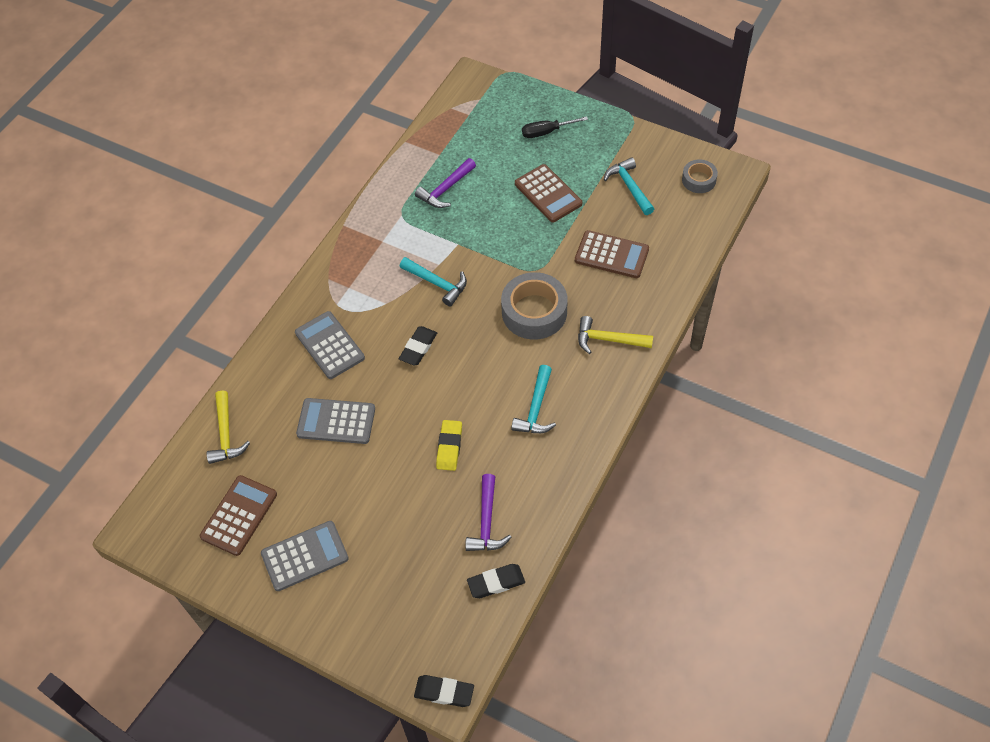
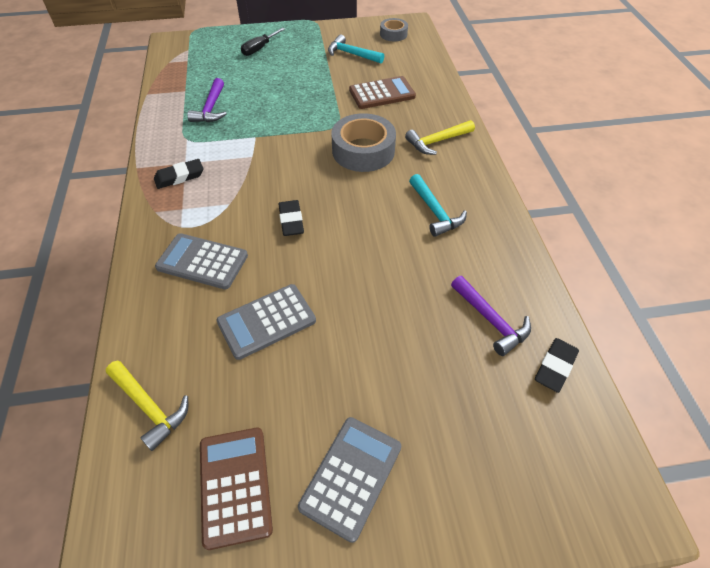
camera: 40 degrees left, 5 degrees down
(437, 283) = (263, 169): turquoise hammer -> none
(444, 692) = (630, 513): black eraser -> black eraser (179, 177)
(449, 447) = (395, 280): yellow eraser -> none
(548, 194) = (297, 80): brown calculator -> none

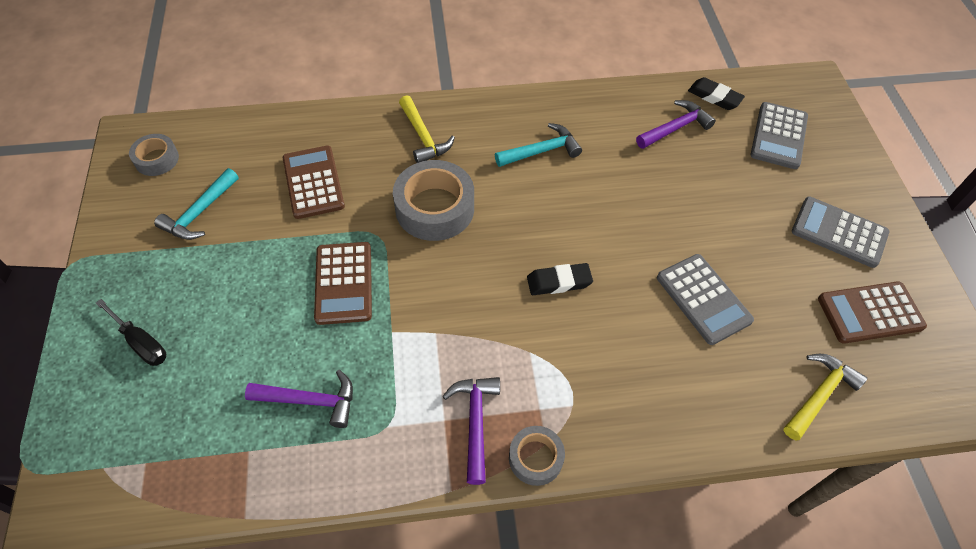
camera: 90 degrees left, 5 degrees up
(146, 206) = (535, 458): none -> grey tape
(179, 177) = (475, 422): black eraser -> purple hammer
(202, 261) = (629, 371): grey calculator -> grey calculator (778, 136)
(295, 113) = (343, 283): none -> brown calculator

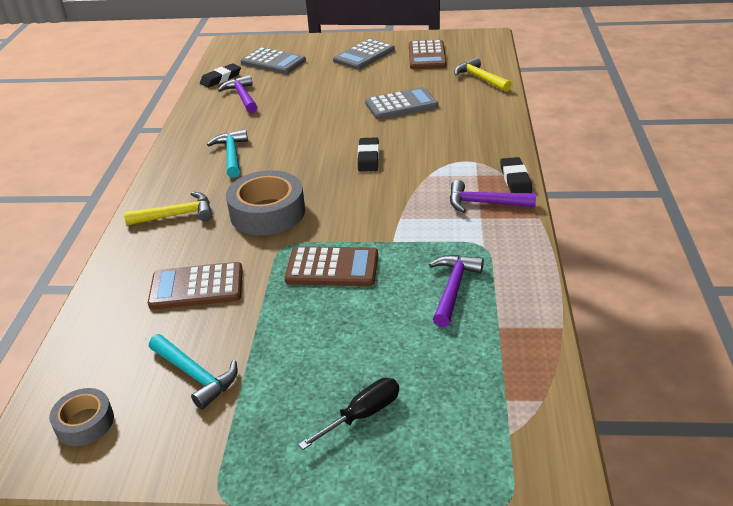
camera: 75 degrees left, 20 degrees down
(535, 458) = (515, 179): grey tape -> black eraser

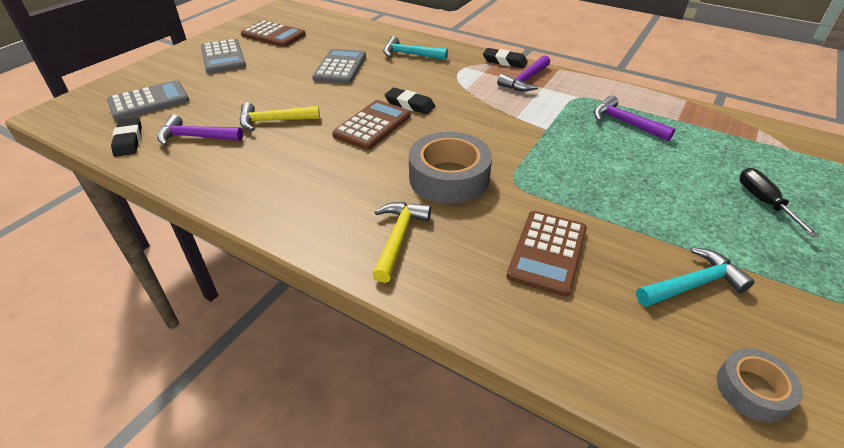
camera: 65 degrees left, 5 degrees up
(232, 155) = (313, 173): turquoise hammer -> turquoise hammer (410, 54)
(332, 268) = (565, 166): brown calculator -> brown calculator (372, 125)
(480, 78) = (345, 29): yellow hammer -> yellow hammer (274, 121)

